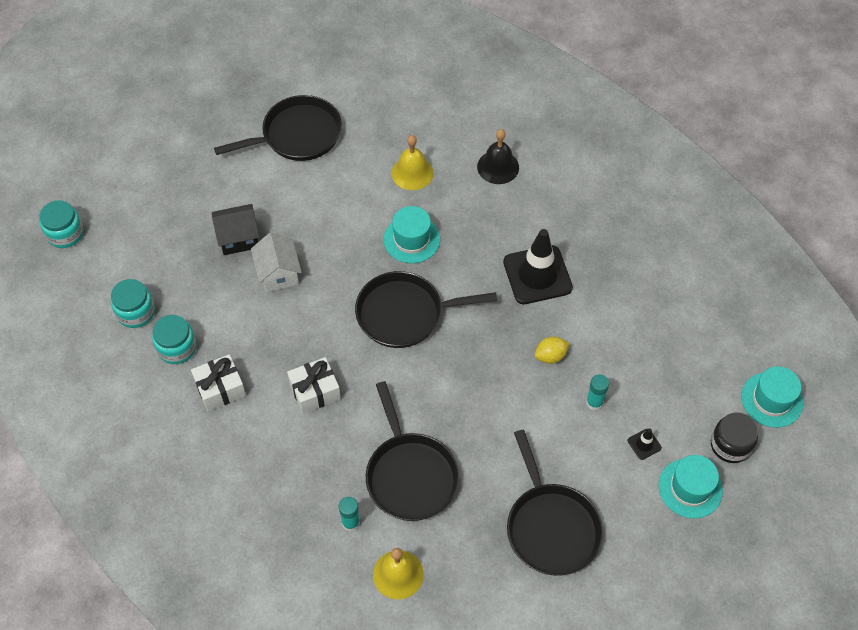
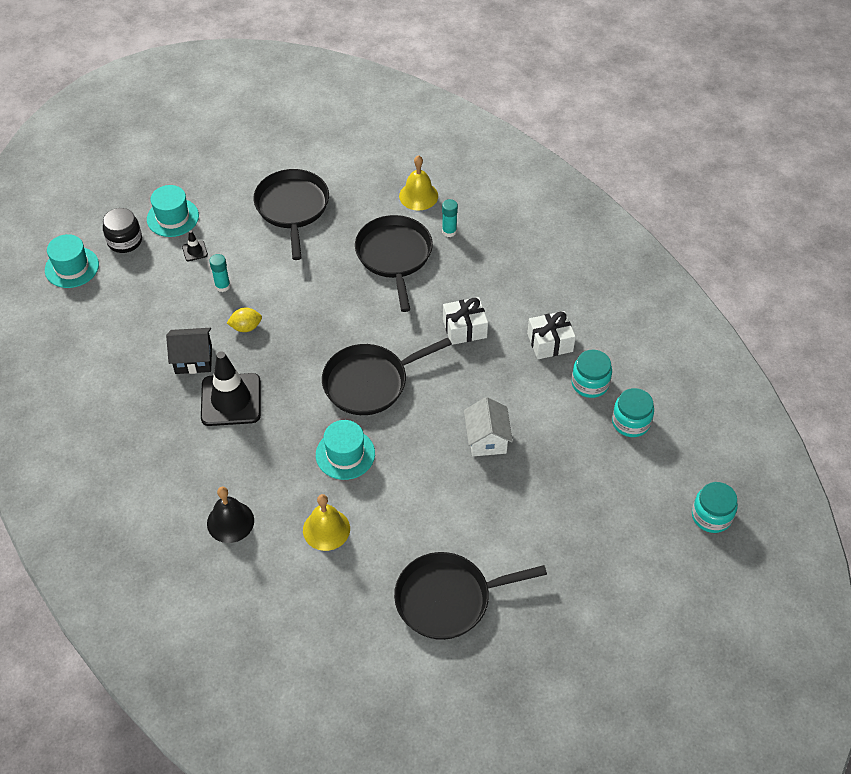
camera: 170 degrees left, 5 degrees down
(238, 238) = (525, 482): black house -> black house (193, 359)
(404, 314) = (369, 382): black pan -> black pan turned 150 degrees clockwise

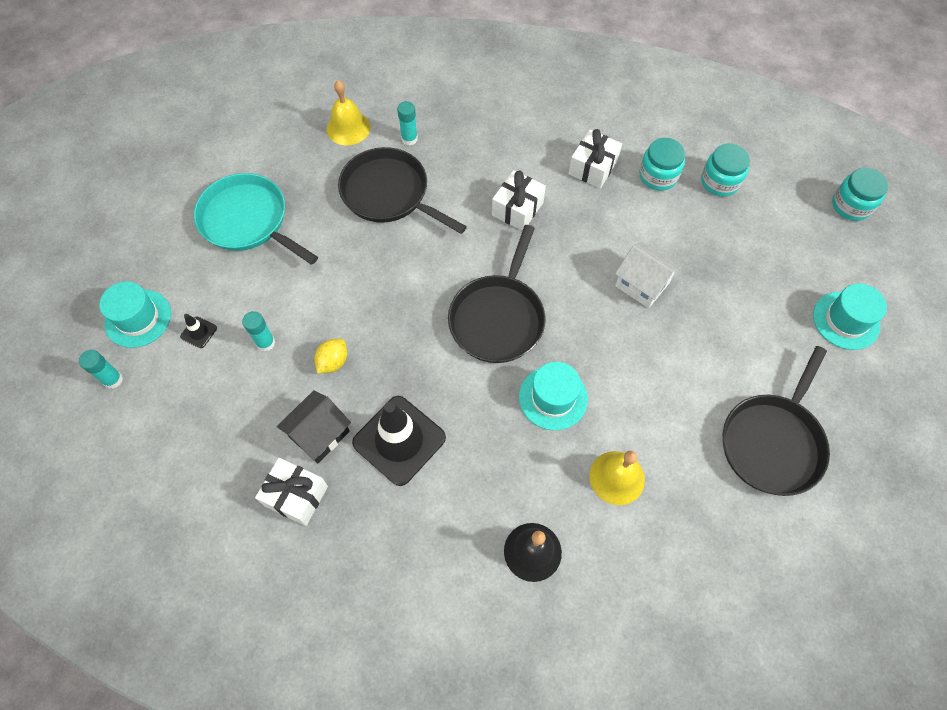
camera: 45 degrees left, 10 degrees up
(72, 267) = (84, 452): turquoise hat -> turquoise hat (846, 320)
(125, 241) = (113, 380): black jar -> turquoise glue stick
(145, 380) = (296, 496): none -> white gift
(292, 208) = (247, 221): black pan -> turquoise pan

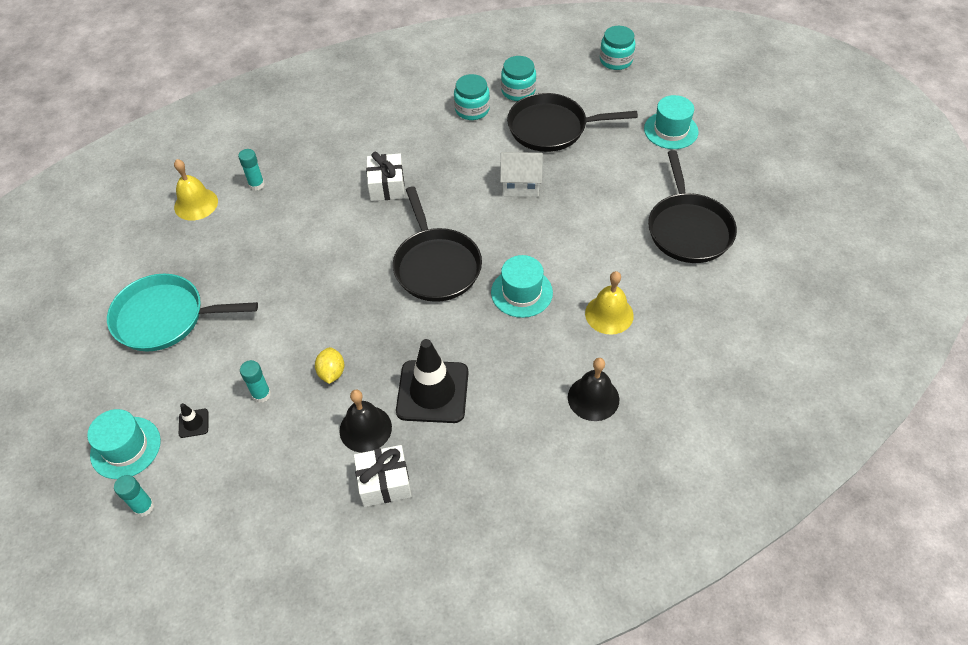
camera: 35 degrees left, 10 degrees down
(319, 434) = (365, 428): black house -> black bell
(389, 193) = (273, 231): black pan -> black pan (551, 128)
(593, 167) = (420, 129): white gift -> none

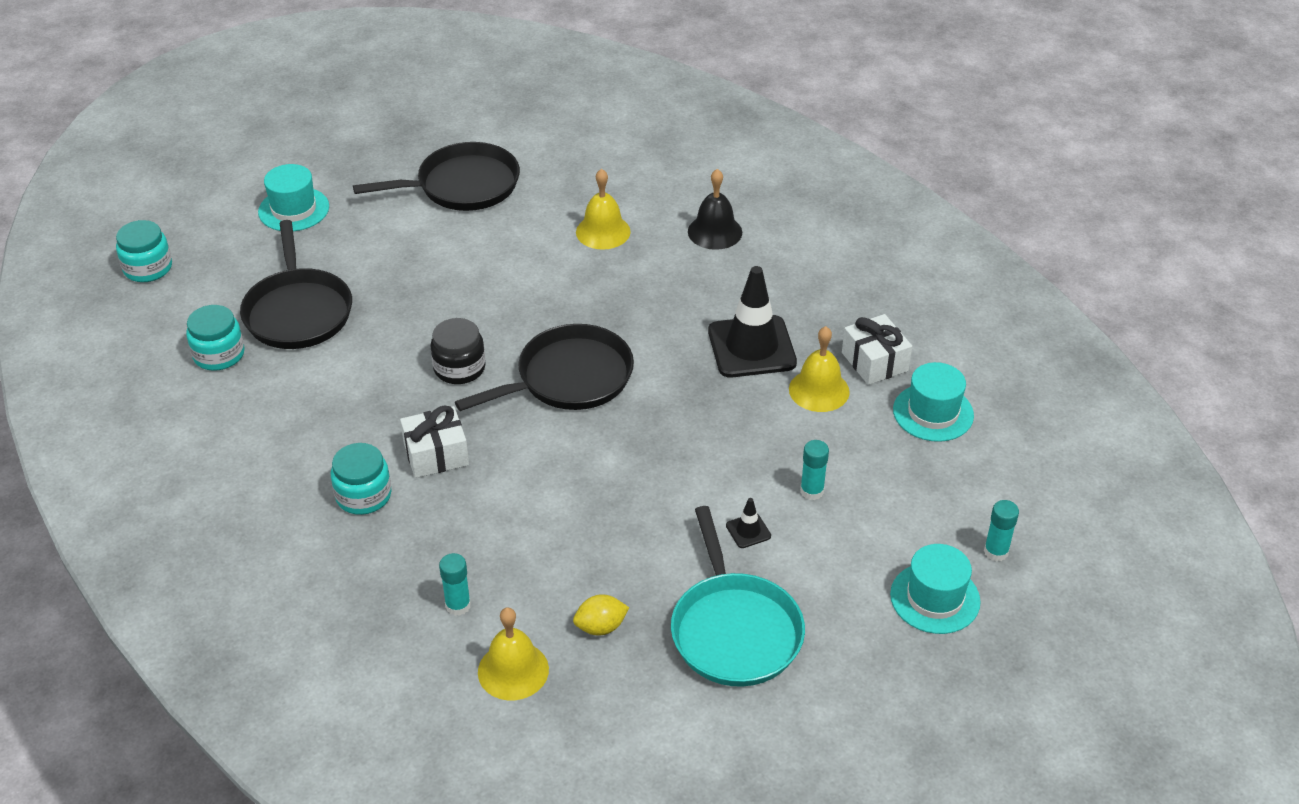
camera: 105 degrees left, 10 degrees down
(193, 423) = (875, 543): black traffic cone -> black traffic cone (748, 531)
(331, 372) = (758, 436): yellow lemon -> yellow lemon (601, 627)
(365, 428) = (819, 390): black bell -> yellow bell
(467, 205) = (459, 368): none -> black jar
(472, 109) = (264, 395): turquoise jar -> turquoise jar (363, 495)
(521, 184) = (411, 325): white house -> none
(521, 292) = (591, 300): turquoise hat -> turquoise hat (933, 412)

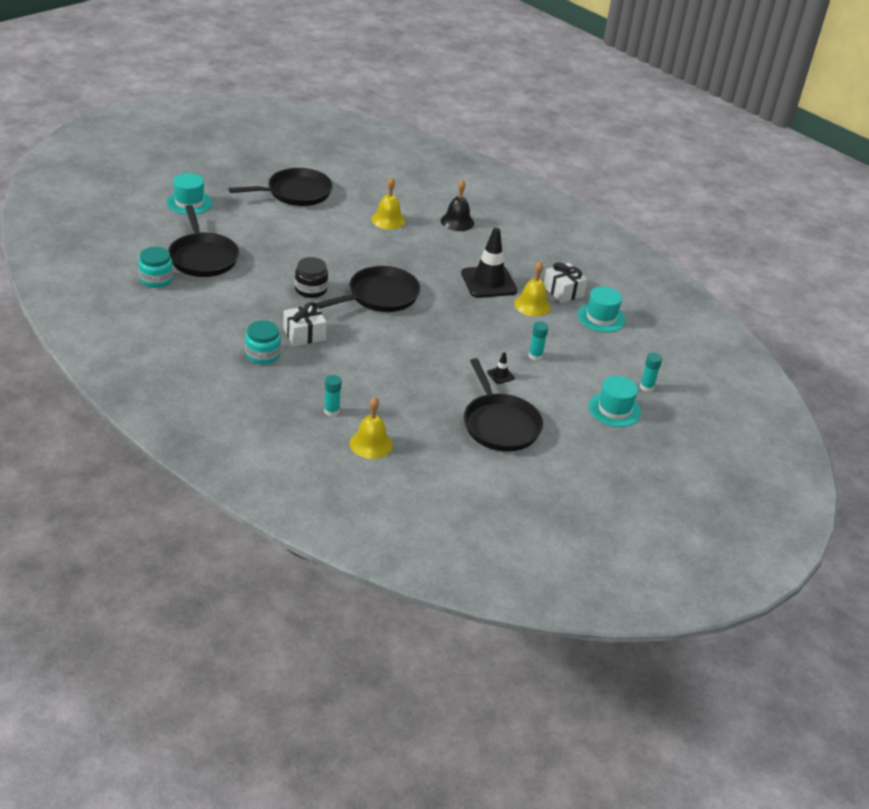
camera: 10 degrees left, 5 degrees down
(148, 268) = (100, 232): turquoise jar -> none
(601, 627) = (420, 422): yellow lemon -> none
(734, 630) = (500, 424): turquoise pan -> black pan

